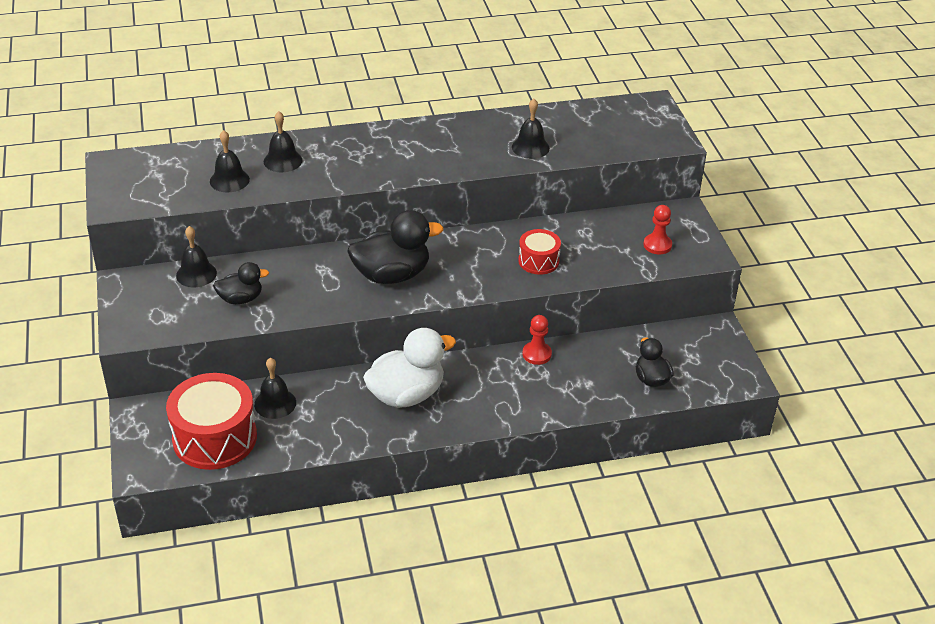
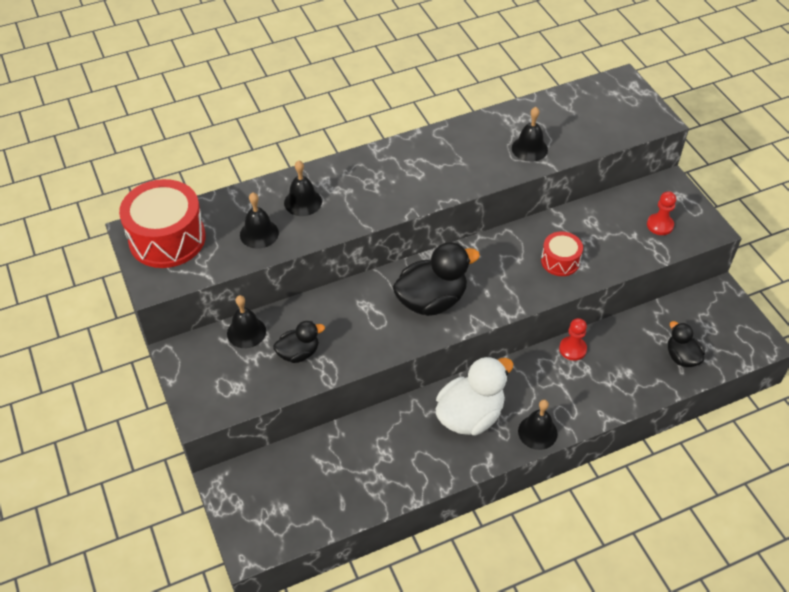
camera: 10 degrees left, 10 degrees up
(215, 438) = (308, 497): red drum -> red drum (167, 238)
(275, 403) = (352, 448): black bell -> black bell (537, 432)

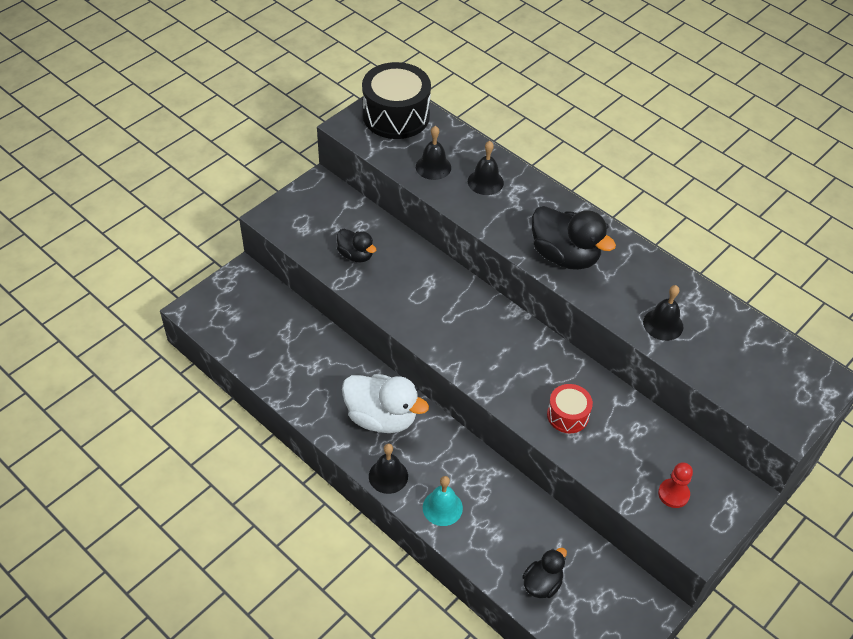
camera: 65 degrees right, 0 degrees up
(167, 238) = (396, 116): red drum -> black drum
(246, 332) = (360, 215): black bell -> none
(431, 300) = (461, 327): black duck -> black duck (564, 256)
(572, 349) = (500, 480): red pawn -> none
(586, 401) = (442, 507): none -> turquoise bell

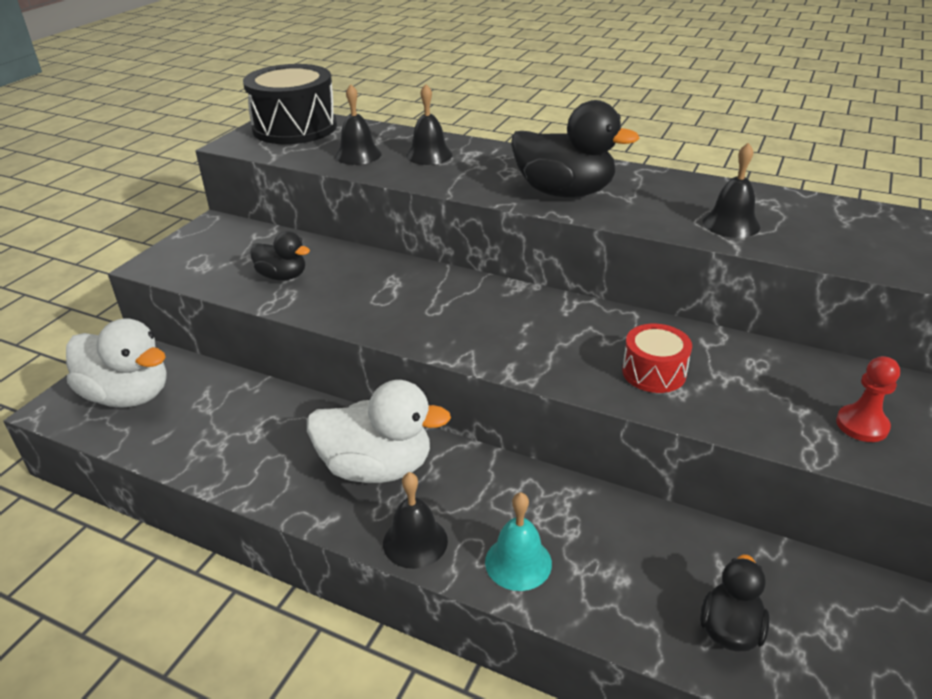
camera: 15 degrees left, 15 degrees down
(238, 312) = (128, 395): none -> white duck

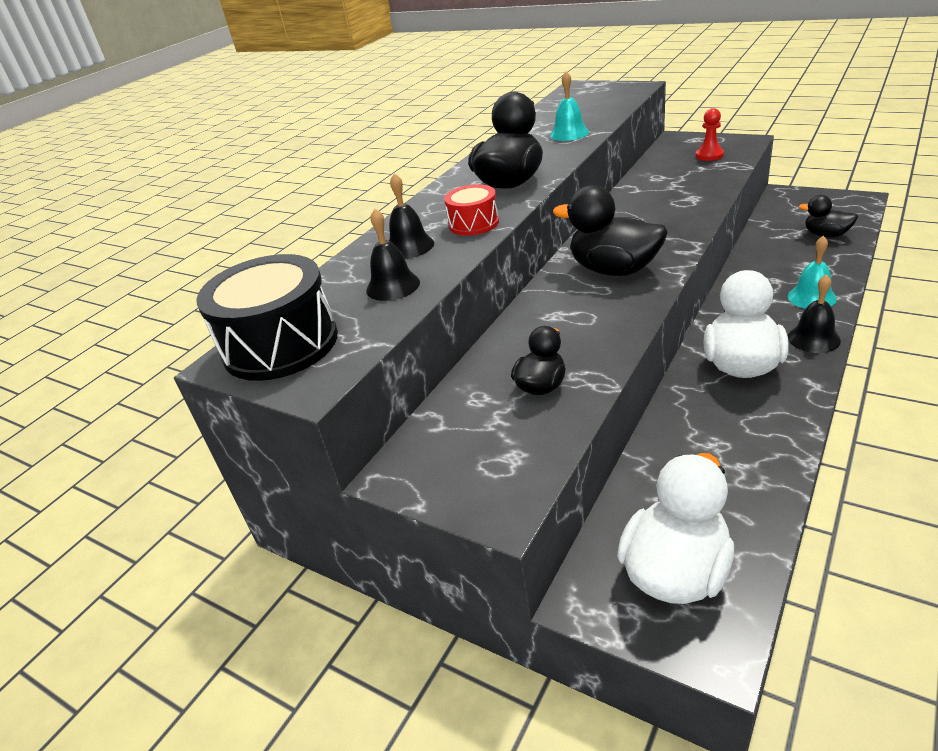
camera: 80 degrees left, 0 degrees up
(475, 317) = (614, 270): none -> black duck
(654, 372) = (674, 204): red drum -> red drum (473, 223)
(731, 224) = (569, 133): black bell -> turquoise bell

